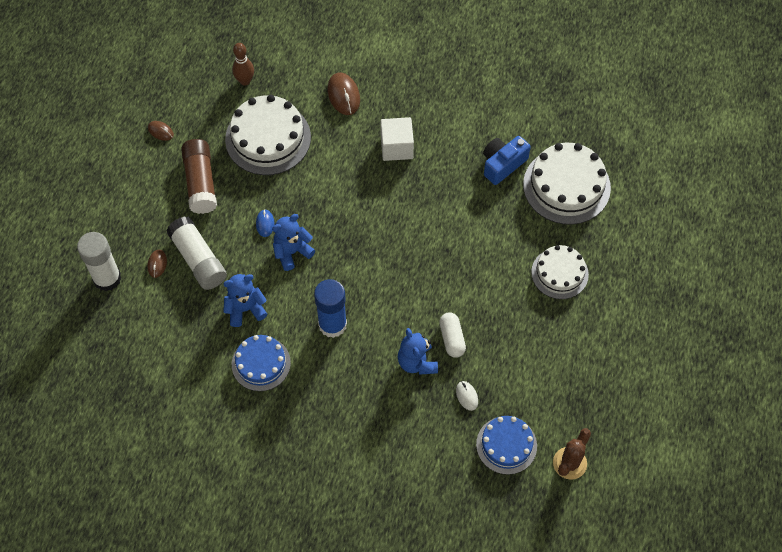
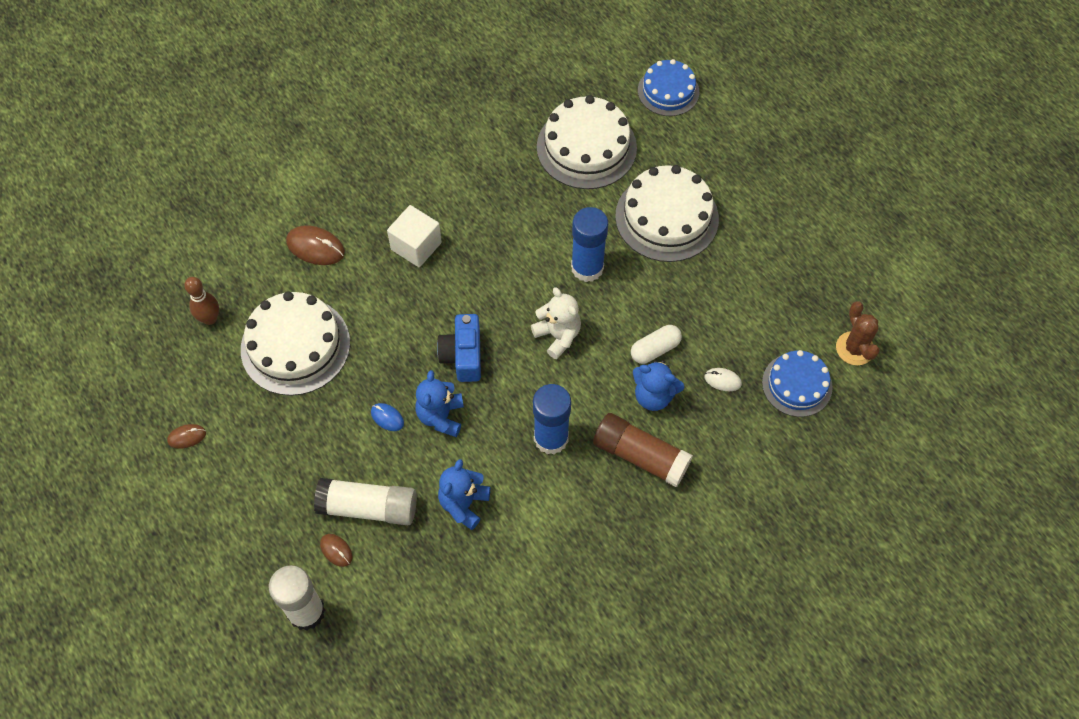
camera: 50 degrees left, 0 degrees up
(201, 182) = (283, 442): brown glue stick -> brown glue stick (640, 455)
(261, 363) = (535, 532): blue cake -> blue cake (668, 91)
(408, 274) = (558, 336): none -> white teddy bear
(452, 339) = (655, 349): white capsule -> white capsule turned 60 degrees counterclockwise
(474, 254) = (587, 268): none -> blue glue stick
(502, 164) = (517, 178): blue camera -> blue camera (463, 355)
(559, 273) = (666, 217): white cake -> white cake, size x1.58

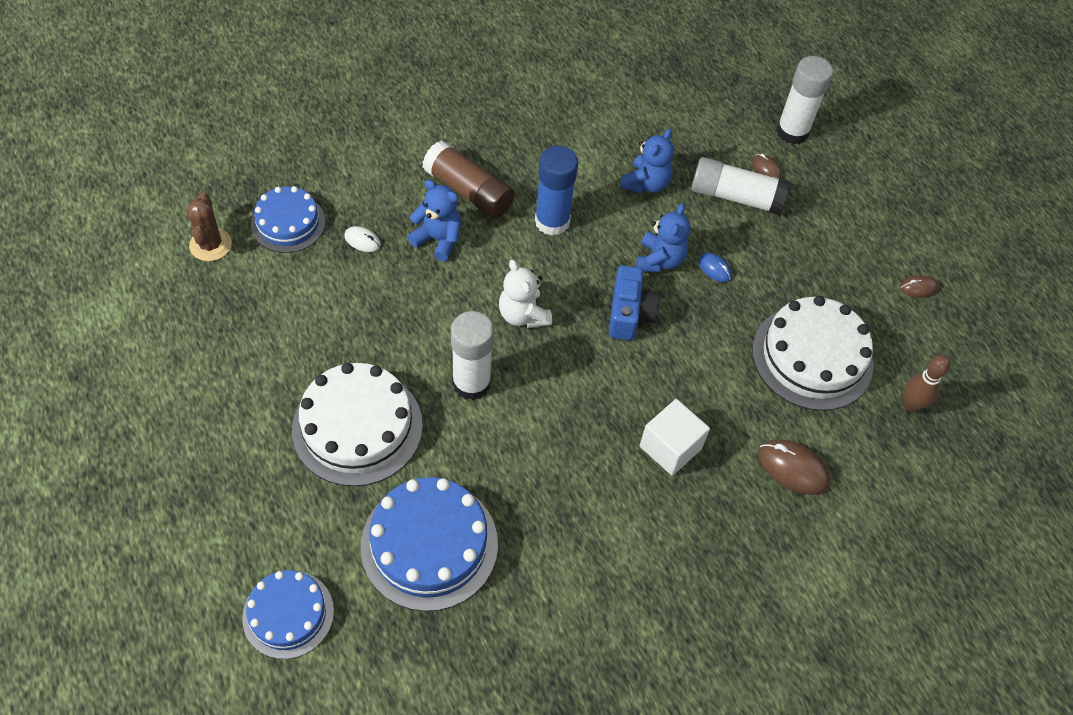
camera: 175 degrees left, 5 degrees down
(586, 147) = (429, 544): white cake -> blue cake
(587, 268) = (471, 383): blue glue stick -> white glue stick
(655, 349) = (422, 282): white capsule -> none

